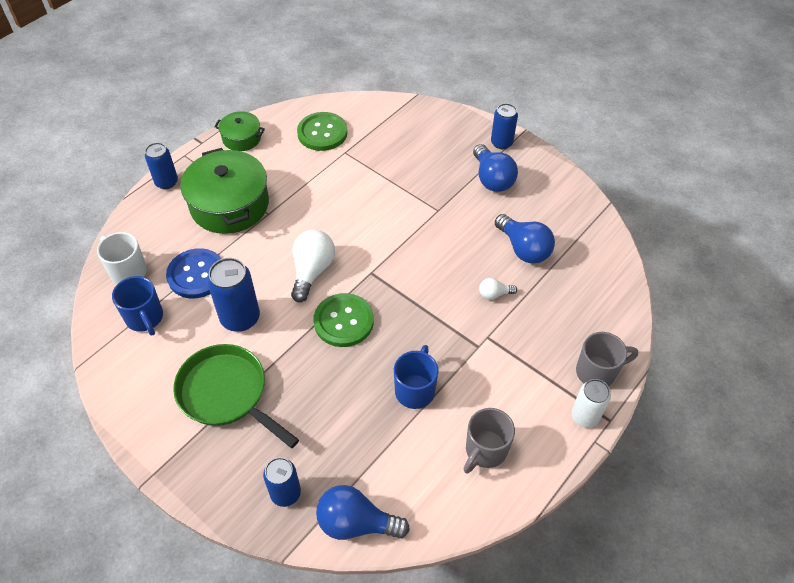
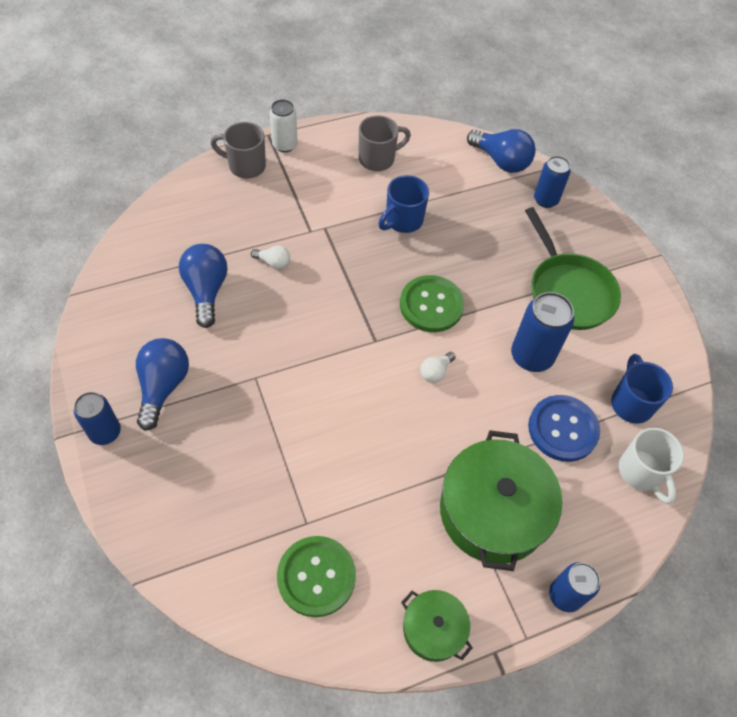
camera: 155 degrees left, 5 degrees up
(312, 271) = (435, 372): white light bulb -> white light bulb, size x0.52

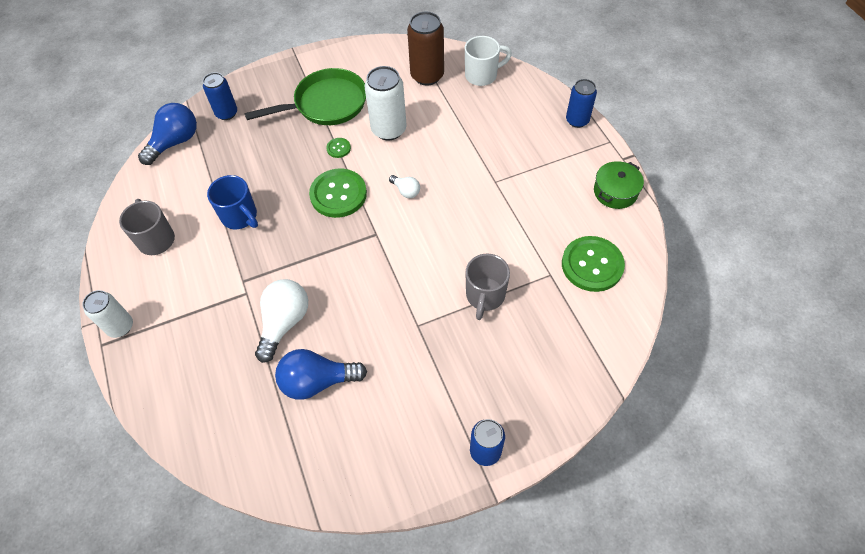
camera: 85 degrees left, 0 degrees up
(163, 387) = (432, 405): blue light bulb -> none
(245, 166) = (146, 363): grey mug -> grey mug (485, 296)
(273, 262) = (284, 323): white light bulb -> white light bulb, size x1.94
(493, 511) = (522, 157): green pot -> none
(499, 304) = (338, 148): none -> green button
(531, 356) = (389, 129): blue can -> white can
(562, 429) = (452, 114): blue button -> none
(631, 403) = (427, 76): blue mug -> brown can

